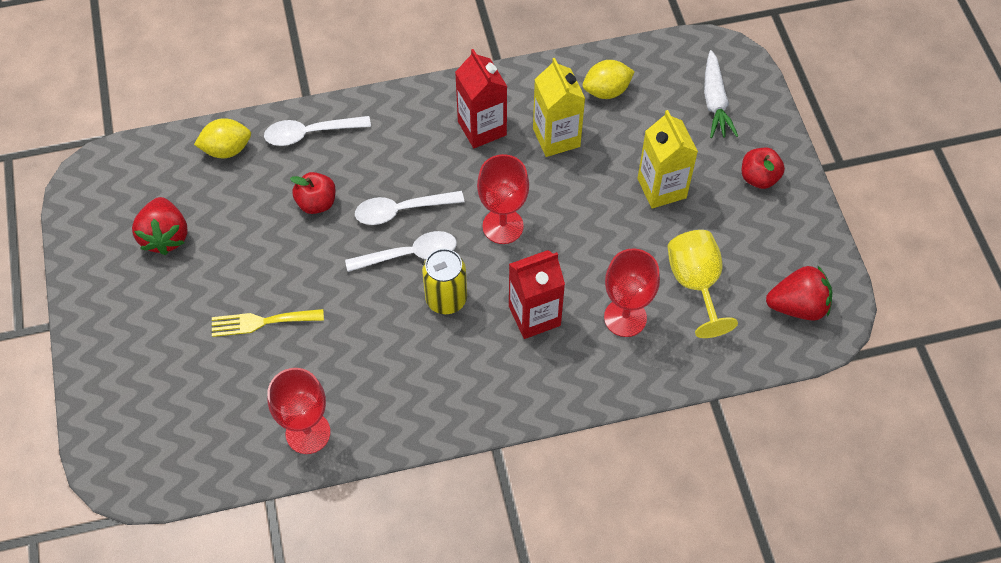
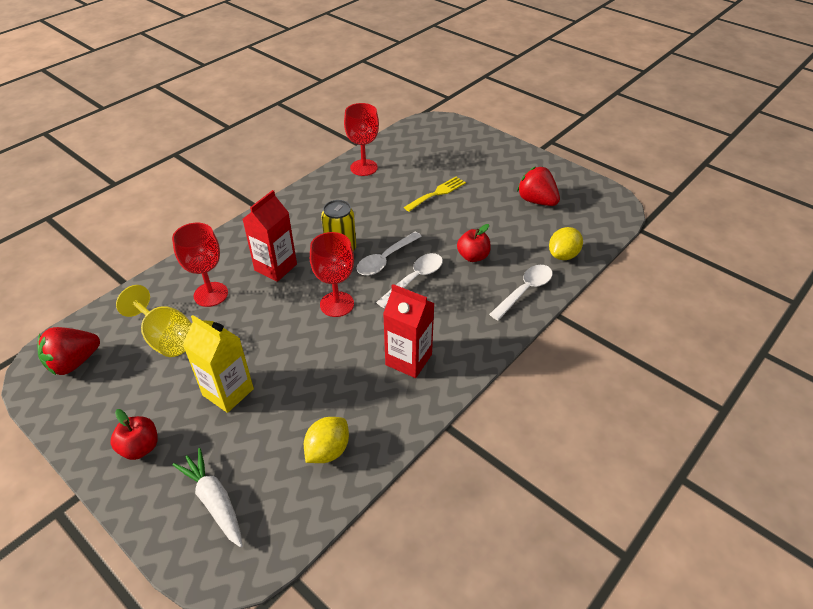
camera: 145 degrees right, 15 degrees down
(556, 137) = (343, 385): yellow carton -> none

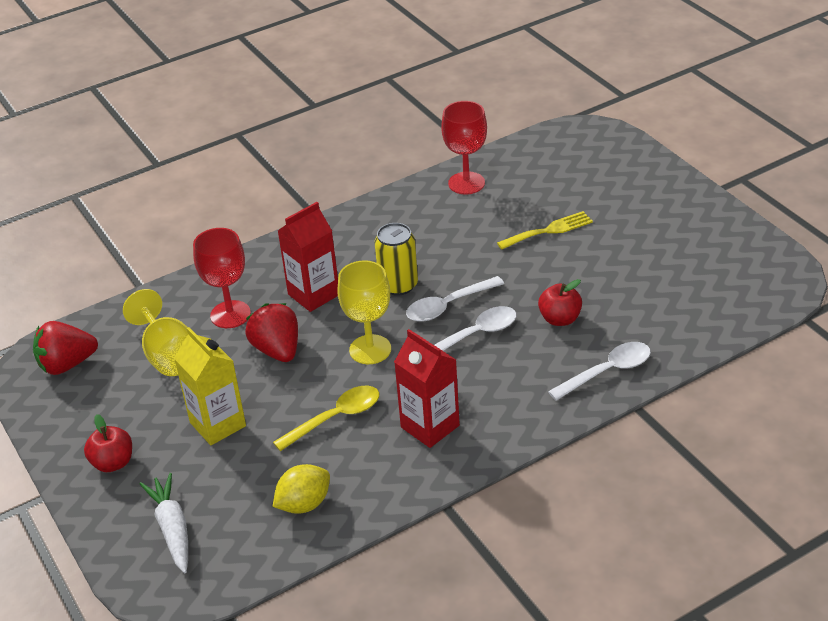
camera: 20 degrees right, 5 degrees down
(328, 367) = (335, 418): none -> yellow spoon
(337, 304) = (370, 349): red goblet -> yellow goblet
(536, 201) = (678, 259): red strawberry -> red strawberry (277, 350)
(563, 255) = (679, 336): yellow lemon -> none

